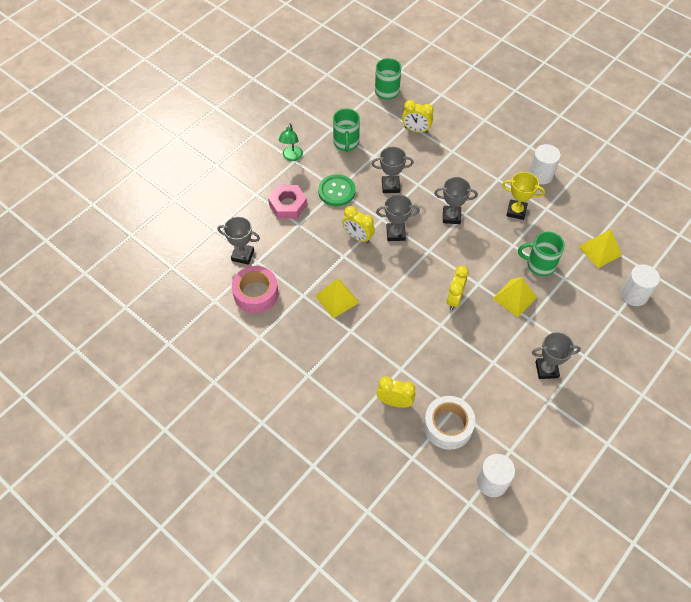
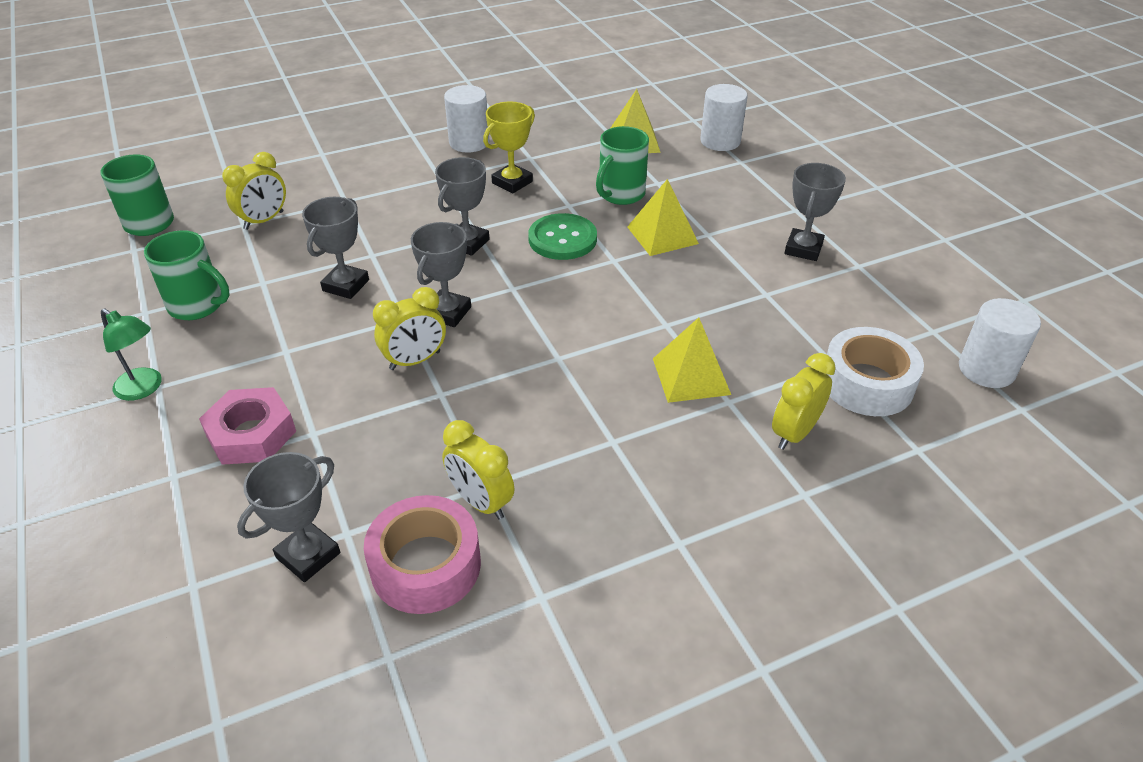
camera: 65 degrees left, 15 degrees down
(336, 191) = (290, 354): green button -> green button (562, 239)
(337, 299) = (529, 436): yellow pyramid -> yellow pyramid (691, 376)
(454, 299) = (626, 293): yellow clock -> yellow clock (480, 502)

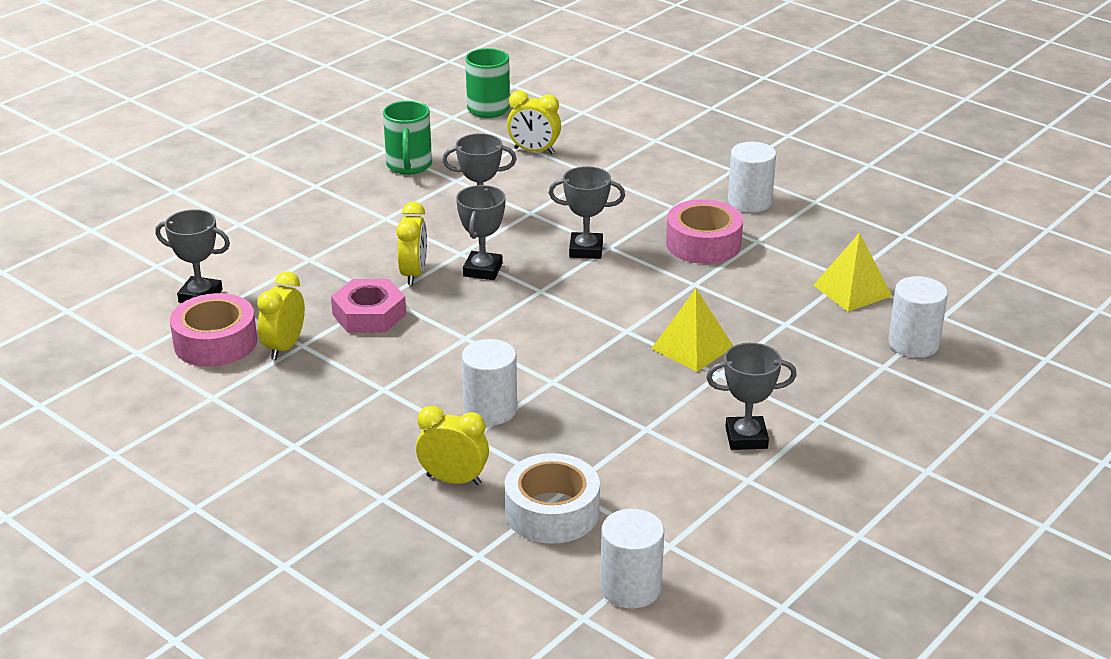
camera: 65 degrees right, 10 degrees down
(144, 389) = (310, 181): green lamp -> none
(251, 434) = (293, 236): pink nut -> pink nut (369, 314)
(415, 361) = (414, 274): yellow clock -> yellow clock turned 120 degrees counterclockwise
(448, 313) = (483, 270): grey trophy -> grey trophy turned 75 degrees counterclockwise
(512, 182) = (703, 244): yellow trophy -> pink tape
(562, 239) = (635, 295): green button -> none
(620, 194) = (741, 307): green mug -> none
(691, 376) = (490, 410): yellow pyramid -> white cylinder

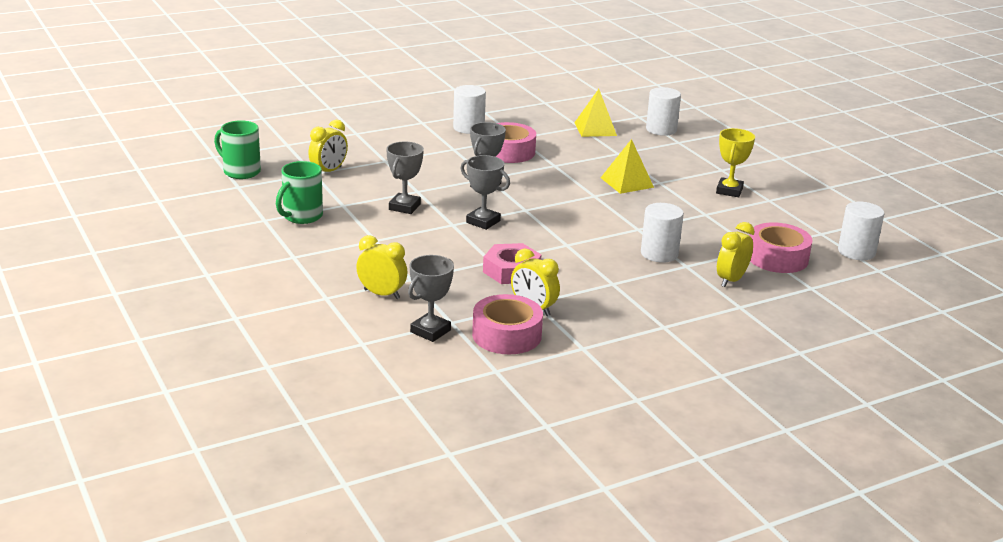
camera: 70 degrees left, 5 degrees down
(409, 166) = (301, 216): green mug -> green mug turned 105 degrees clockwise
(414, 274) = (468, 245): yellow clock -> yellow clock (382, 294)
(552, 512) = (777, 258): white tape -> pink tape
(746, 438) = (729, 191): grey trophy -> yellow trophy

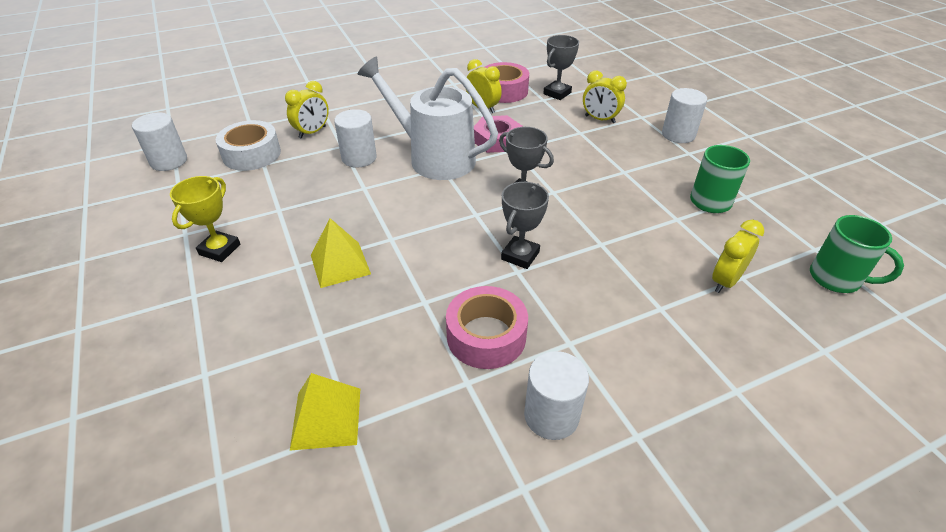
camera: 175 degrees left, 15 degrees up
(404, 207) = (608, 216): grey trophy -> none
(579, 253) = (433, 157): none -> white watering can
(661, 129) = (207, 419): white cylinder -> white cylinder (678, 134)
(777, 258) = (251, 154): pink tape -> white tape

